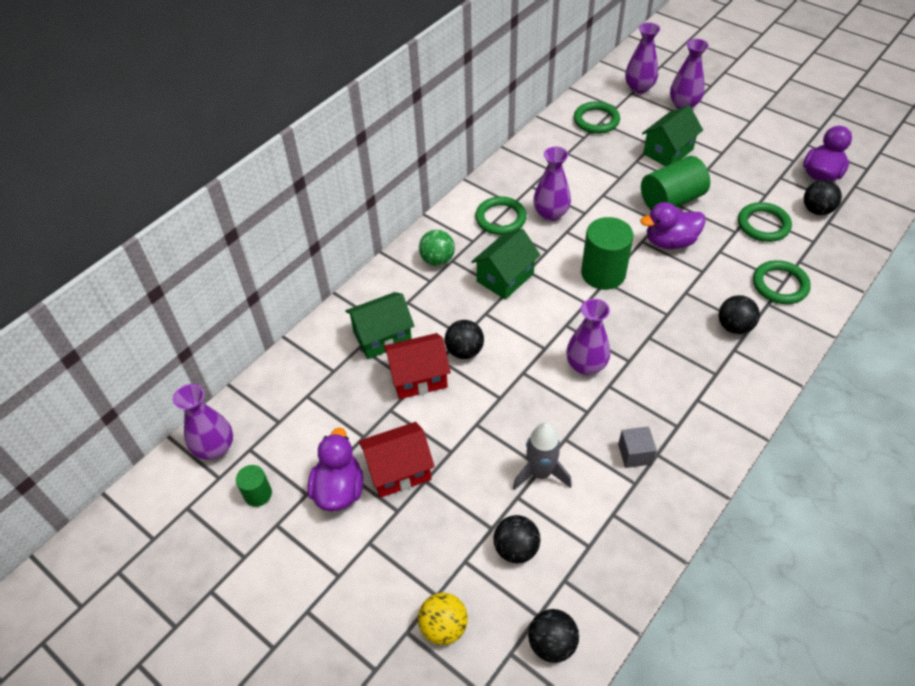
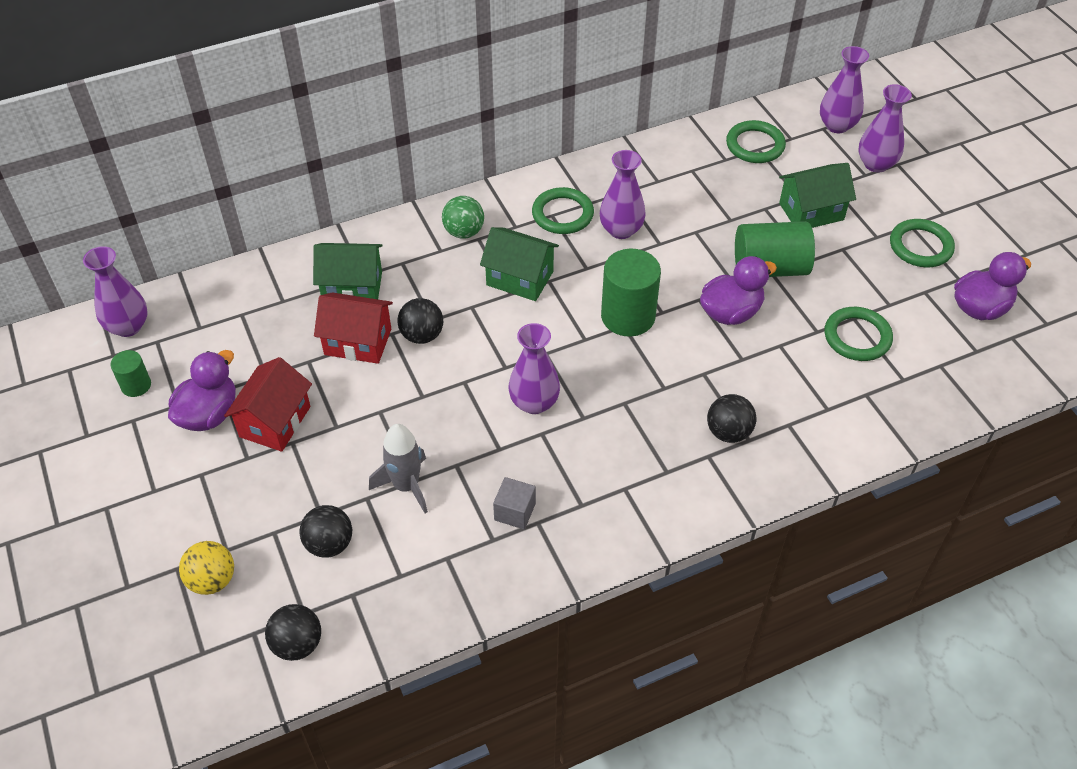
camera: 25 degrees right, 0 degrees up
(399, 470) = (275, 421): red house -> red house turned 75 degrees counterclockwise
(505, 277) = (520, 278): green house -> green house turned 45 degrees clockwise
(670, 242) = (731, 312): purple duck -> purple duck turned 135 degrees clockwise
(780, 285) = (820, 410): green ring -> green ring (920, 246)
(816, 210) = (938, 346): black ball -> none

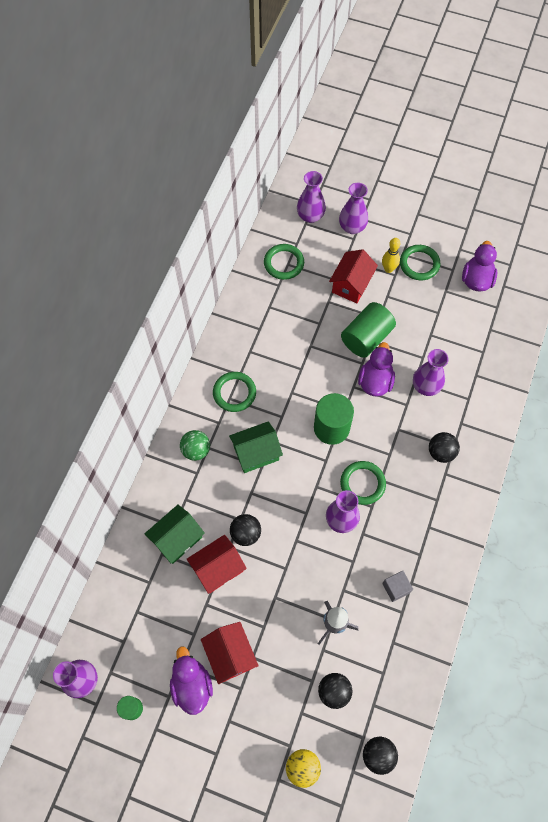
camera: 45 degrees left, 15 degrees up
(621, 230) = (274, 377): purple vase -> purple vase (426, 386)
(811, 211) = (351, 285): green house -> red house
(857, 337) = (442, 345): green ring -> green ring (362, 483)
(875, 226) = (388, 269): none -> yellow bowling pin

